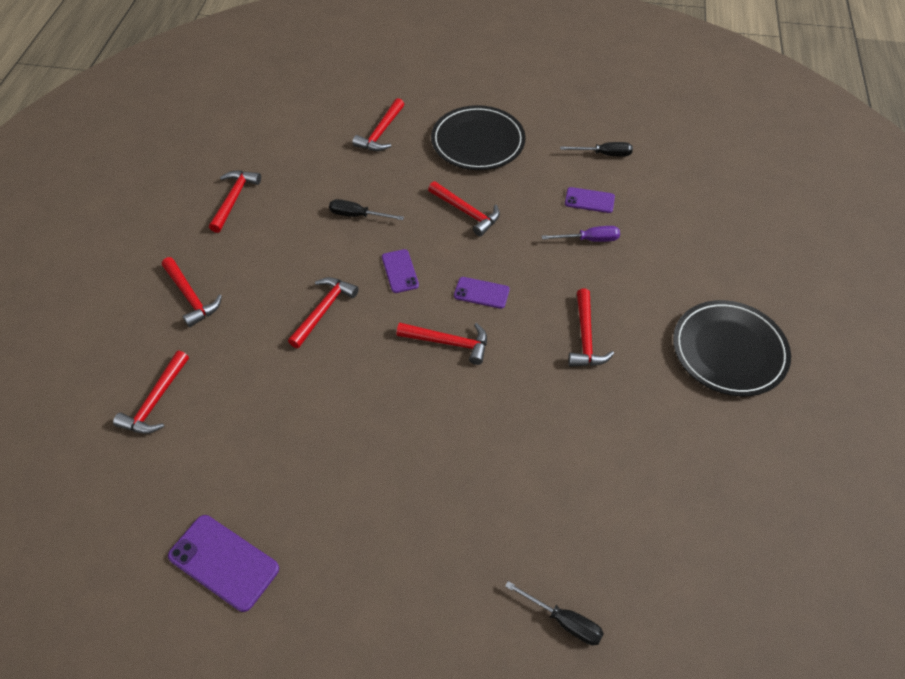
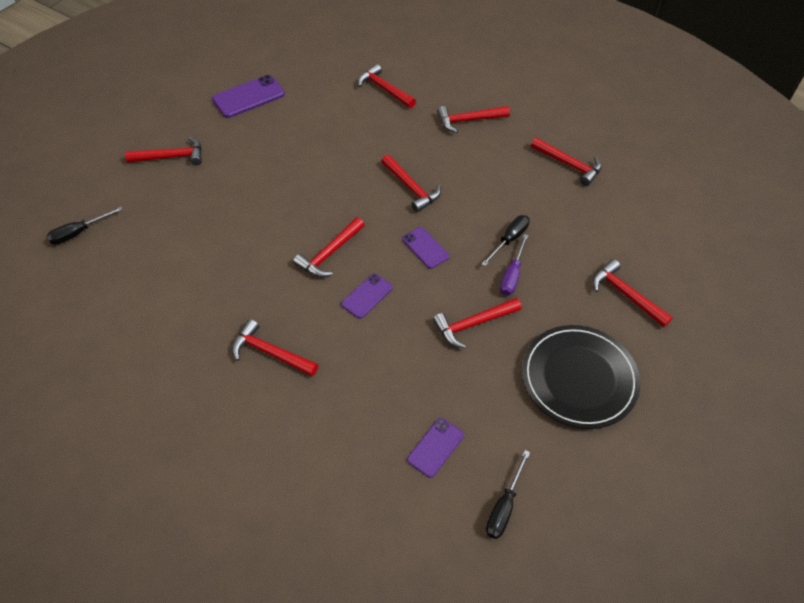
camera: 115 degrees right, 0 degrees up
(385, 593) = (171, 157): none -> red hammer
(400, 271) = (425, 248): purple phone -> purple phone turned 45 degrees clockwise
(589, 240) = (380, 417): purple screwdriver -> purple screwdriver (512, 275)
(729, 350) = (174, 468): black plate -> none

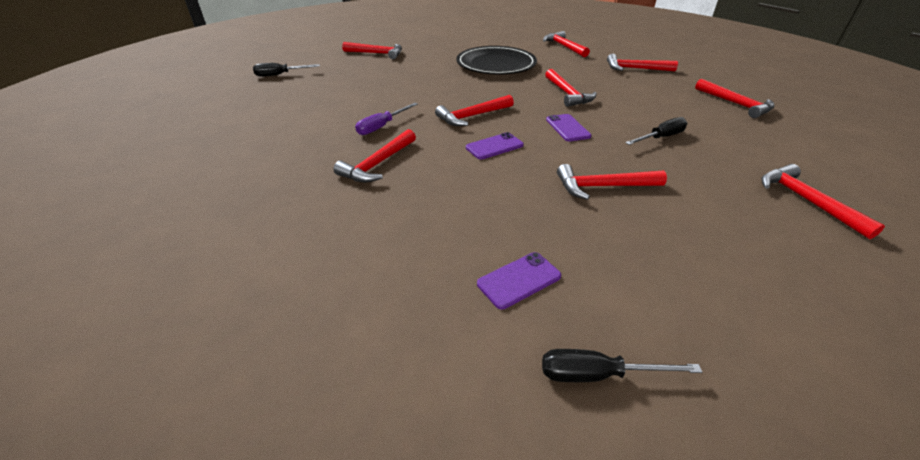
camera: 20 degrees right, 15 degrees down
(248, 97) = (453, 38): purple phone -> none
(271, 353) = (378, 164): red hammer -> red hammer turned 105 degrees counterclockwise
(504, 506) = (597, 374): black screwdriver -> black screwdriver turned 45 degrees clockwise
(512, 275) = (659, 161): purple screwdriver -> purple screwdriver (382, 126)
(579, 378) = (736, 260): black plate -> black plate (496, 64)

